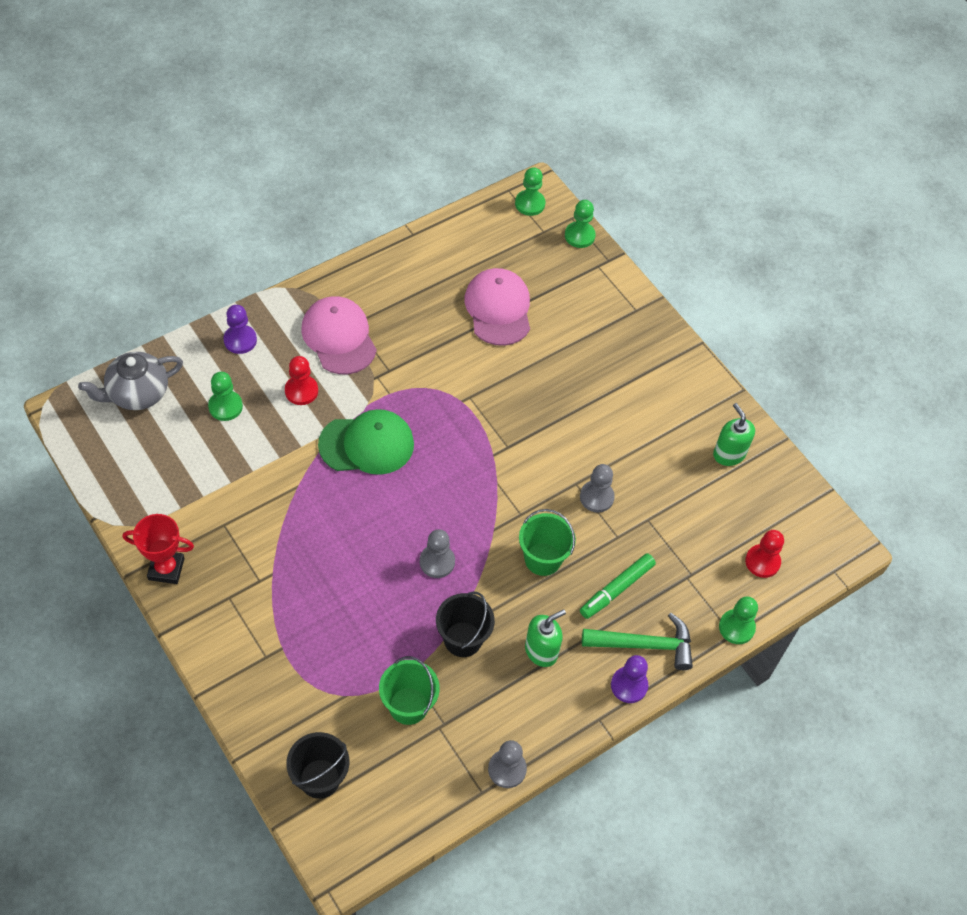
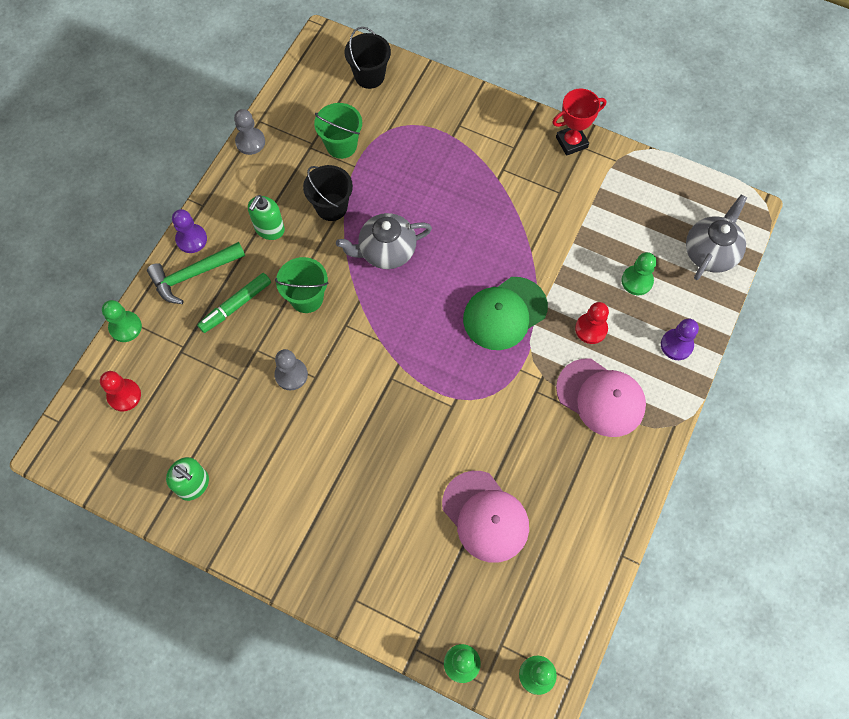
camera: 155 degrees right, 10 degrees up
(437, 562) = (386, 251): grey pawn -> grey teapot
(616, 589) = (236, 305): green marker -> green marker turned 150 degrees counterclockwise

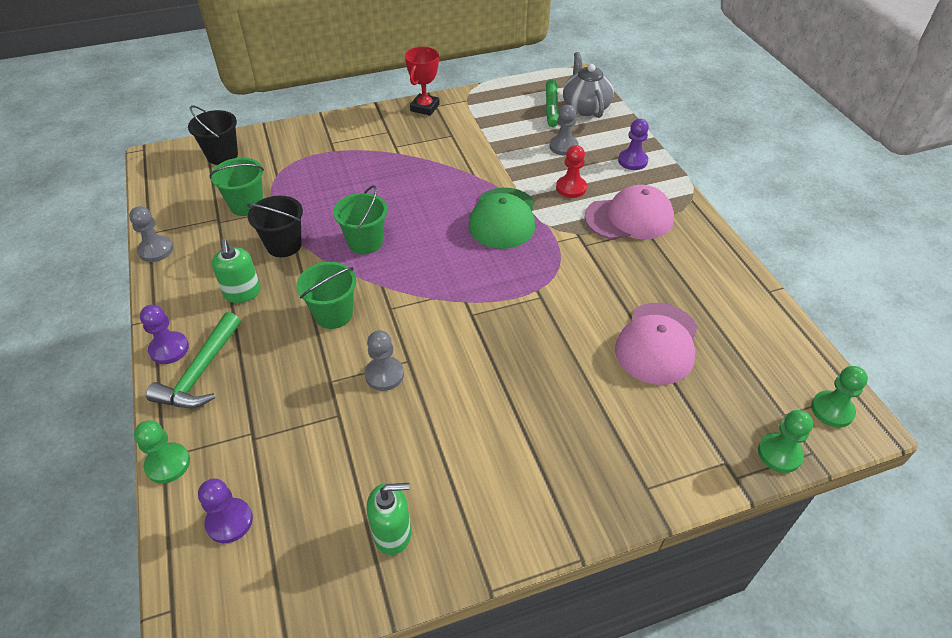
camera: 45 degrees left, 20 degrees down
(124, 395) = (229, 521): red pawn -> purple pawn
(236, 305) = (271, 365): green marker -> green marker (551, 108)
(386, 251) = (365, 242): grey teapot -> green bucket
(485, 516) = (657, 343): pink cap -> pink cap turned 105 degrees clockwise
(637, 281) = (563, 146): green pawn -> grey pawn

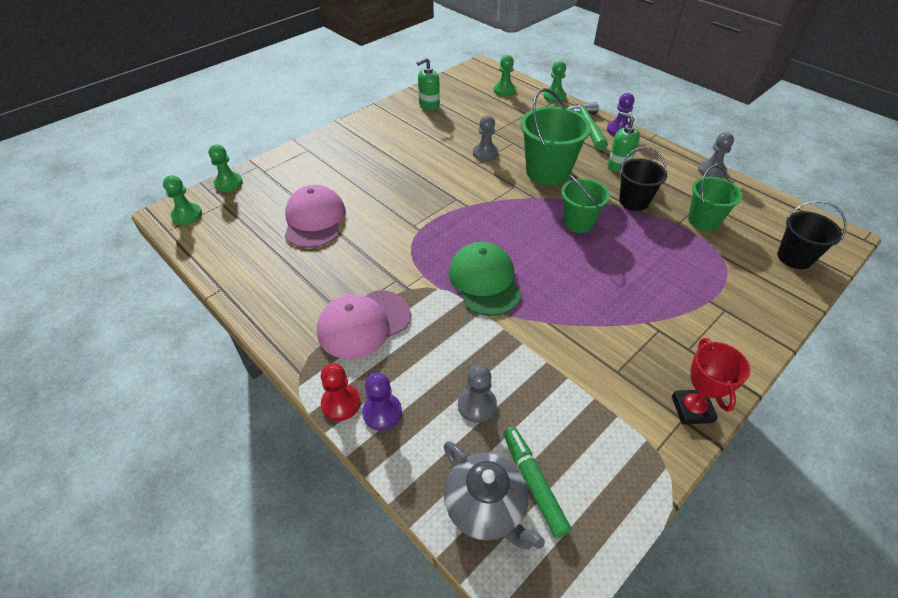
camera: 155 degrees right, 0 degrees up
(229, 521) = (504, 90): purple pawn -> green pawn
(333, 314) = (547, 172): green bucket -> green bucket, size x1.58
(571, 188) = (438, 341): red pawn -> red pawn (341, 403)

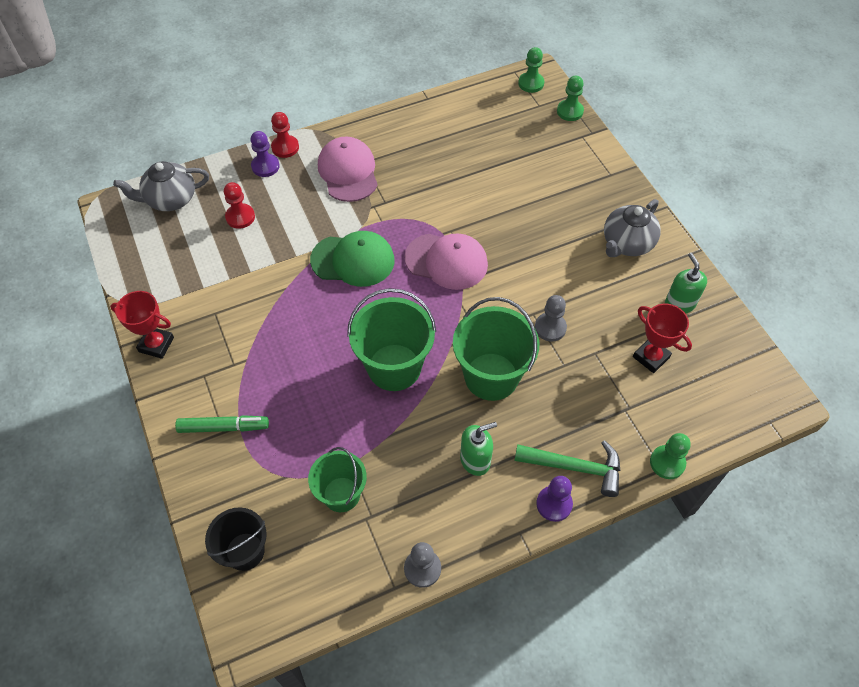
camera: 110 degrees right, 10 degrees up
(314, 220) = (489, 162): pink cap -> pink cap (446, 261)
(383, 132) = (627, 243): none -> grey teapot
(477, 405) = (240, 217): grey pawn -> red pawn
(481, 110) = (651, 357): none -> red trophy
(504, 90) = (700, 404): green pawn -> none
(533, 483) = (169, 227): green marker -> green marker (223, 427)
(578, 222) = (394, 367): green bucket -> green bucket, size x1.58
(634, 201) = (404, 439): black bucket -> none

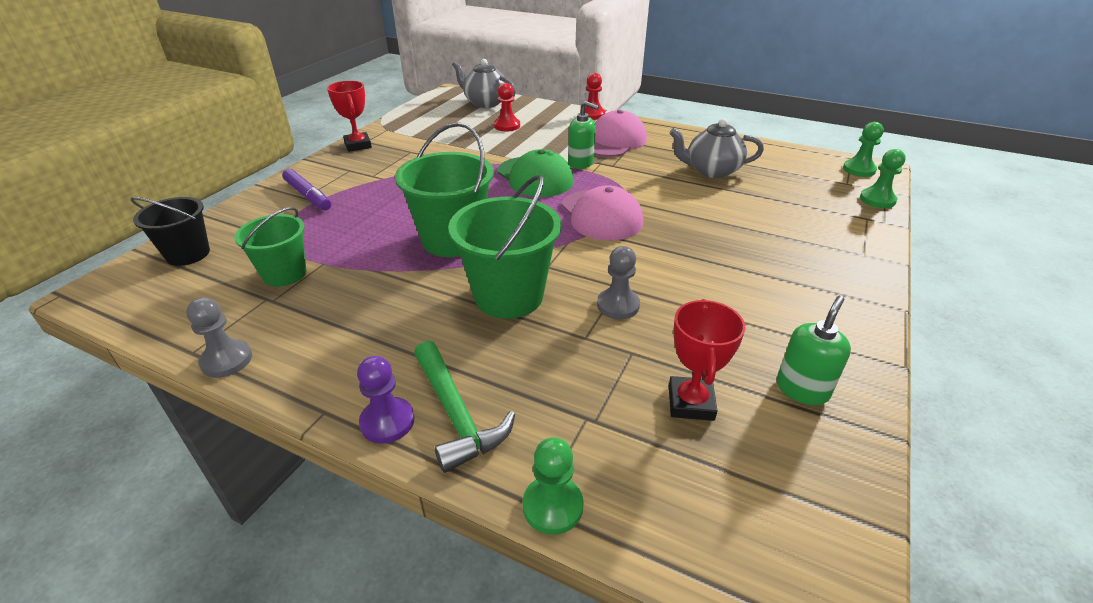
camera: 50 degrees right, 20 degrees down
(223, 427) = (308, 196): green marker -> purple marker
(265, 166) = (564, 116): purple pawn -> none
(475, 460) = (394, 333): green soap dispenser -> green soap dispenser (581, 163)
(627, 243) = (805, 306): grey teapot -> grey teapot (711, 171)

